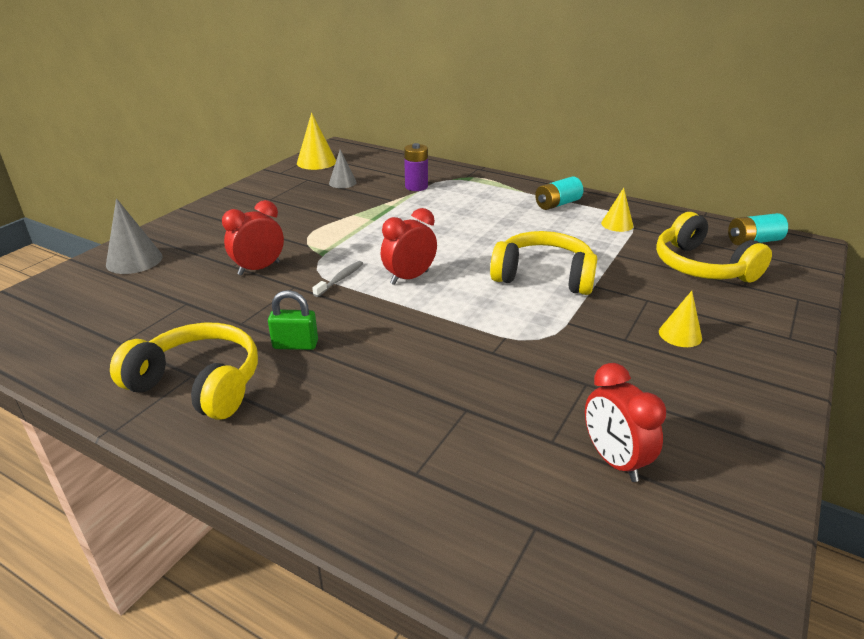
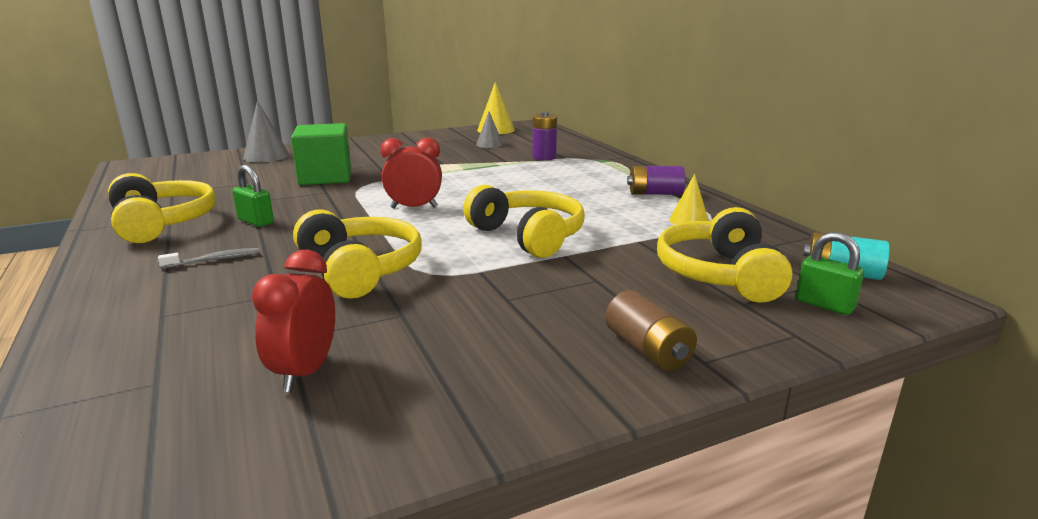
camera: 35 degrees right, 10 degrees down
(259, 268) = (325, 177): red clock -> green cube
(340, 279) = (364, 196): grey toothbrush -> grey toothbrush (215, 260)
(484, 357) = (360, 269): none -> yellow headphones
(557, 204) = (655, 193): turquoise battery -> purple battery
(680, 335) = (572, 314): yellow cone -> none
(756, 343) = (648, 350): none -> brown battery
(780, 270) = (824, 305): none -> green padlock

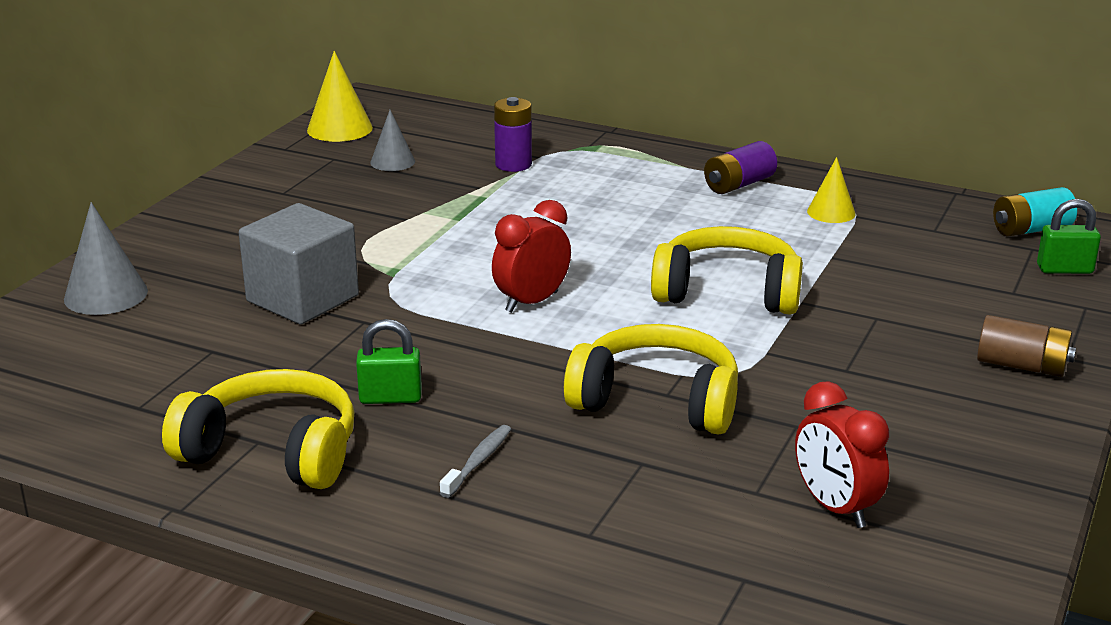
camera: 40 degrees left, 5 degrees up
(325, 177) = (302, 299): green cube -> grey cube
(719, 274) = (954, 269): yellow headphones -> none

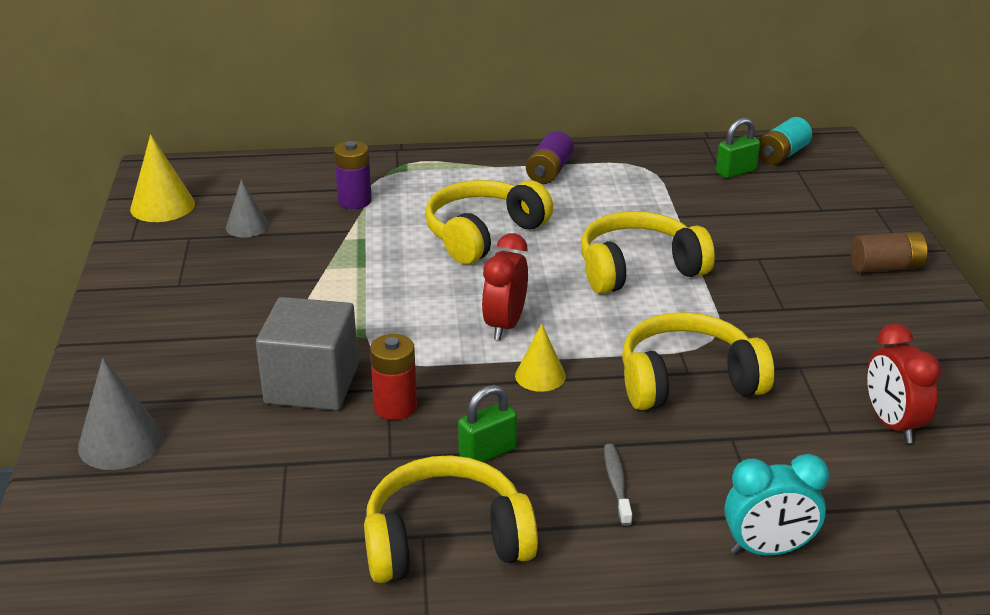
camera: 30 degrees left, 5 degrees up
(352, 337) = (395, 407): none -> red battery
(558, 565) = (768, 549): none -> turquoise clock
(603, 222) = (483, 234): none -> yellow headphones
(831, 212) = (639, 178): yellow cone -> yellow cone (540, 376)
(835, 508) = (892, 424): red clock -> red clock turned 45 degrees clockwise
(1064, 269) = (833, 181): green padlock -> green padlock (736, 172)

